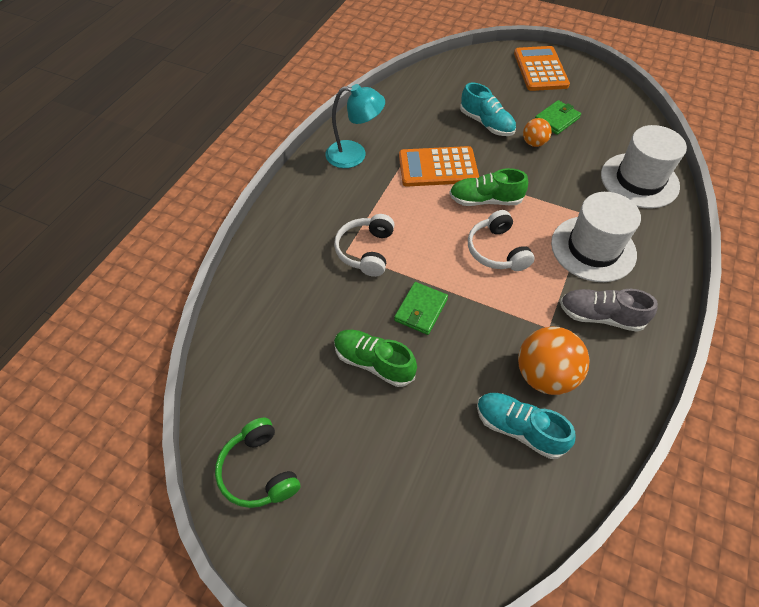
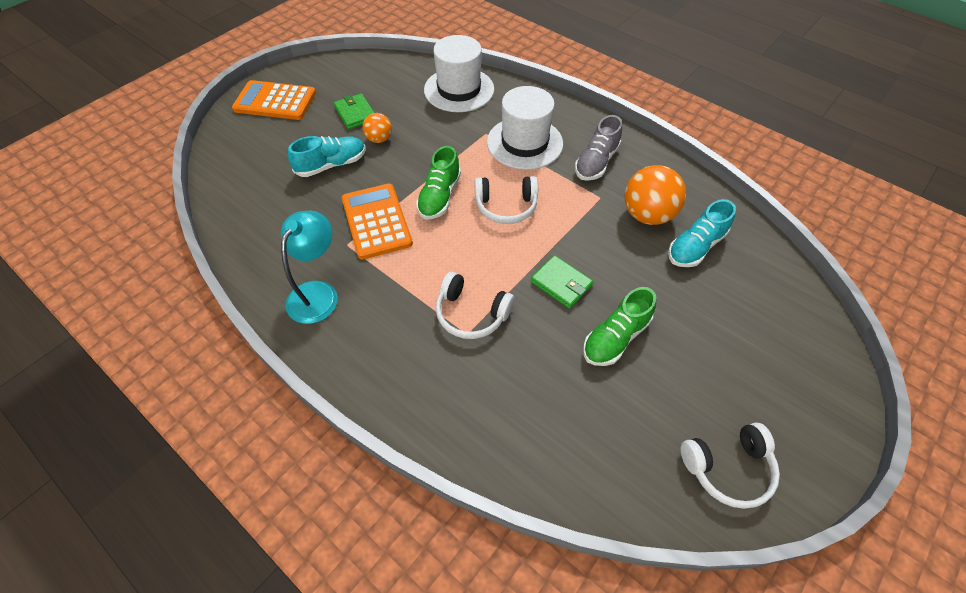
camera: 75 degrees left, 0 degrees up
(259, 471) = (727, 468): green headphones -> white headphones
(438, 167) = (376, 221): orange calculator -> orange calculator turned 150 degrees clockwise

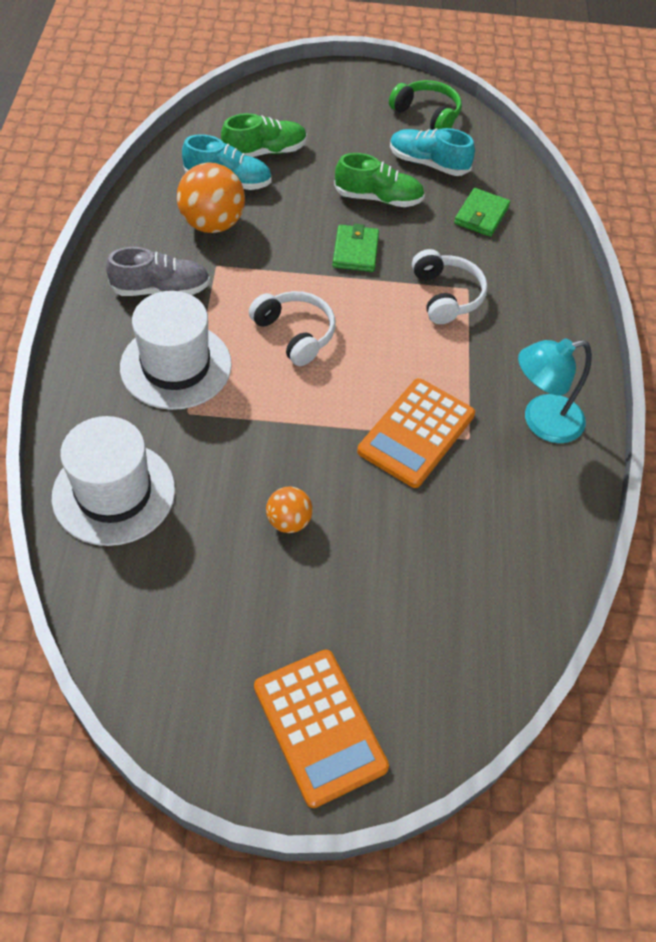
camera: 130 degrees left, 0 degrees up
(331, 165) = (376, 541): turquoise shoe -> turquoise shoe (428, 163)
(355, 114) = (261, 588): green wallet -> green wallet (481, 215)
(439, 197) = (331, 398): green shoe -> green shoe (265, 152)
(727, 468) = (427, 115): white headphones -> green headphones

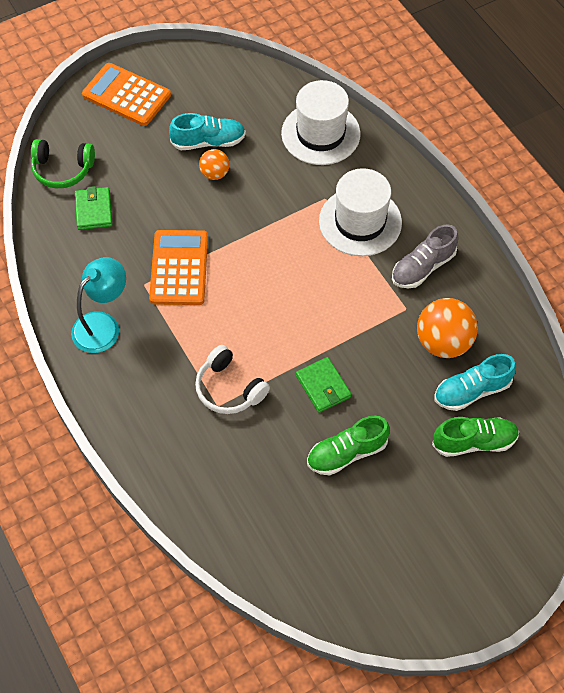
camera: 150 degrees right, 5 degrees up
(265, 152) = (474, 442): green shoe -> green shoe turned 135 degrees counterclockwise
(295, 334) = (308, 289): white headphones -> none
(427, 115) = (382, 592): green headphones -> green headphones (62, 169)
(428, 163) = (337, 524): turquoise shoe -> turquoise shoe (208, 142)
(481, 215) = (254, 491): green wallet -> green wallet (94, 210)

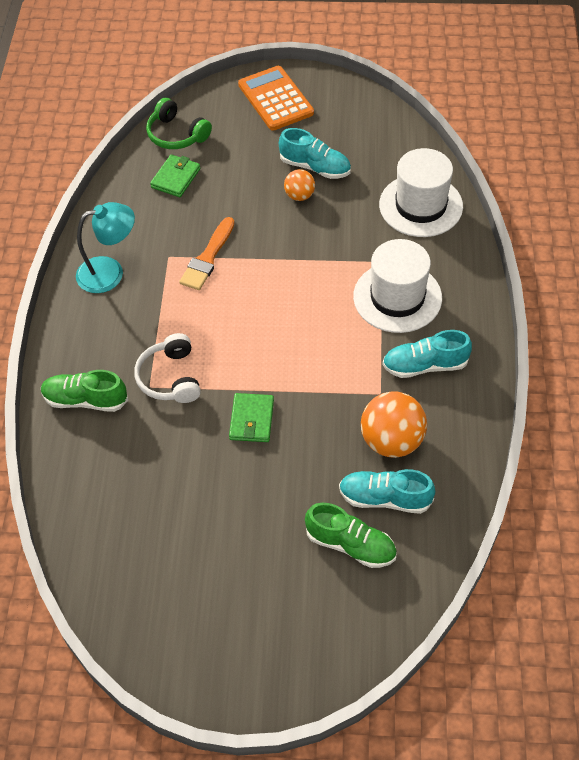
camera: 35 degrees right, 5 degrees down
(179, 268) = (207, 258): orange calculator -> orange brush
(346, 453) = (227, 488): green shoe -> green shoe (85, 400)
(423, 267) = (425, 365): grey shoe -> turquoise shoe

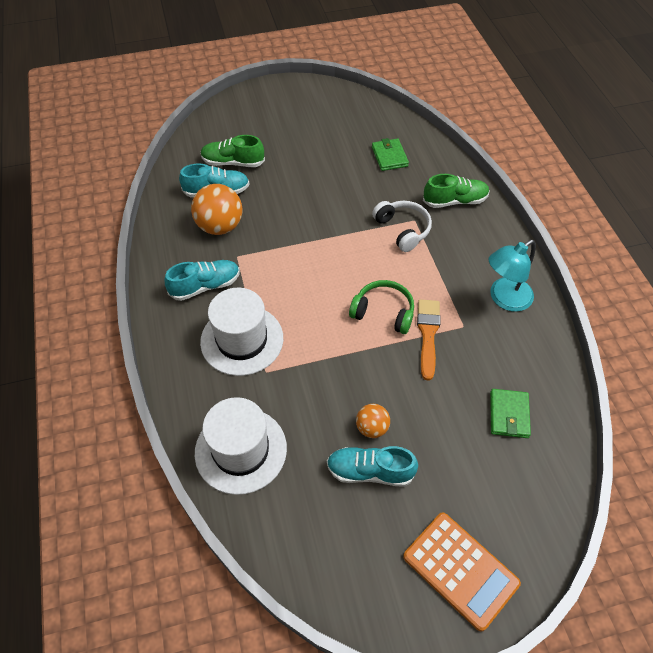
camera: 160 degrees right, 0 degrees up
(177, 134) = (543, 475): green headphones -> green headphones (383, 312)
(251, 419) = (328, 216): green wallet -> green wallet (389, 156)

